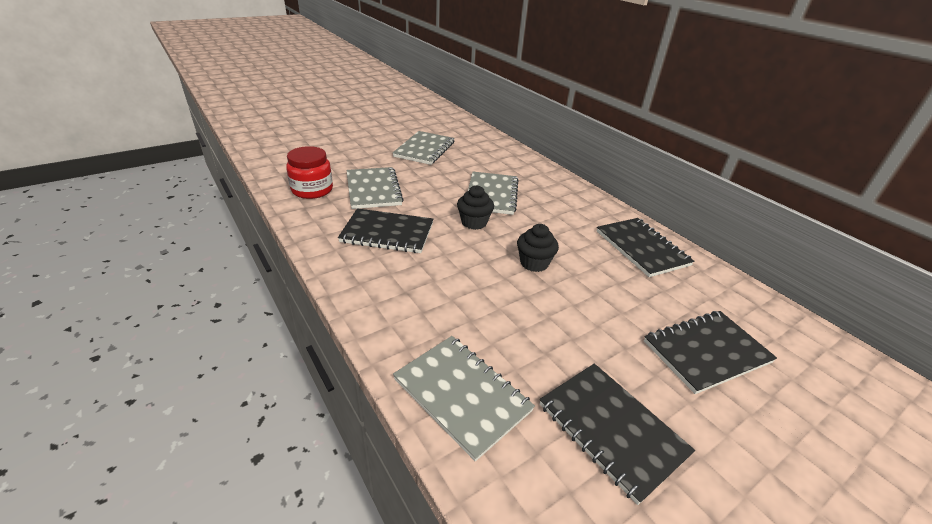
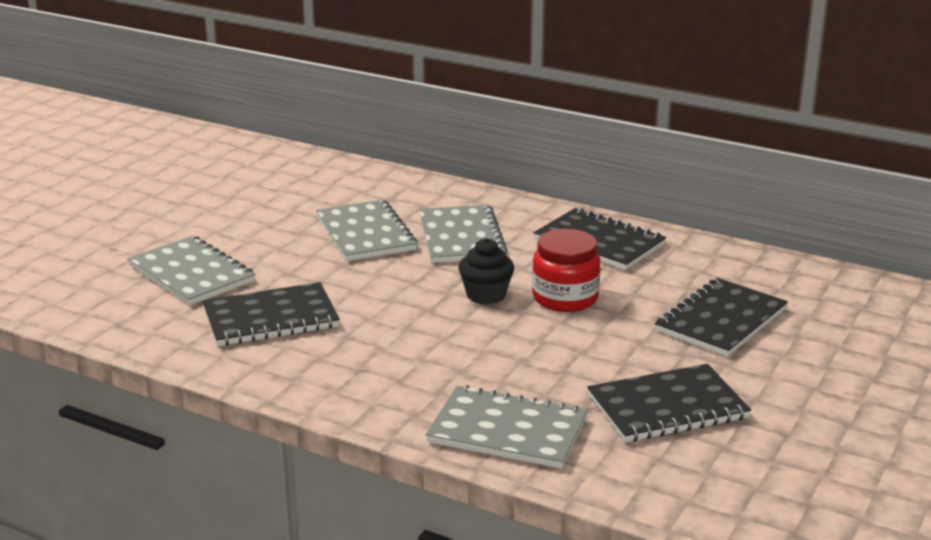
camera: 25 degrees left, 10 degrees down
(312, 190) = (100, 300): red jar -> red jar (565, 298)
(424, 149) = (208, 199): grey notebook -> grey notebook (461, 237)
(474, 222) = (373, 273): black cupcake -> none
(611, 429) = (667, 407): black notebook -> black notebook turned 45 degrees counterclockwise

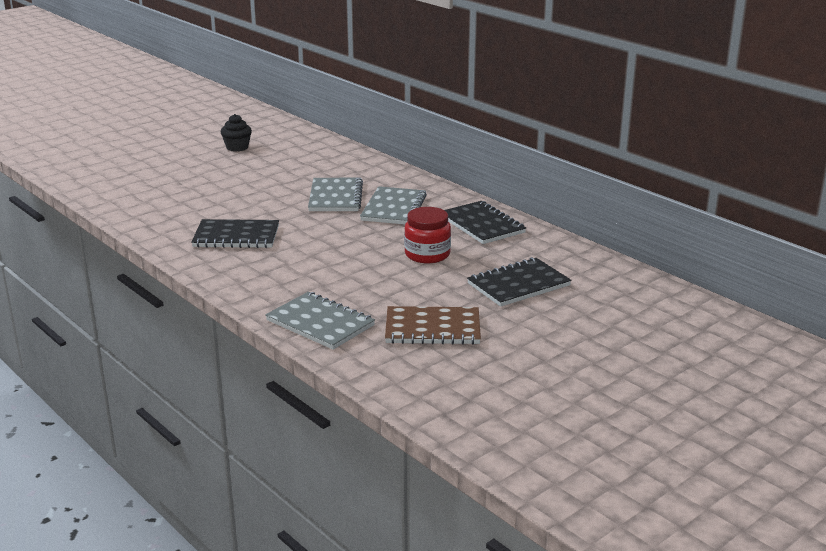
camera: 20 degrees right, 0 degrees up
(191, 274) = (212, 204): grey notebook -> none
(486, 295) = (378, 244): black cupcake -> black cupcake (237, 147)
(667, 407) = (432, 328): black notebook -> brown notebook

